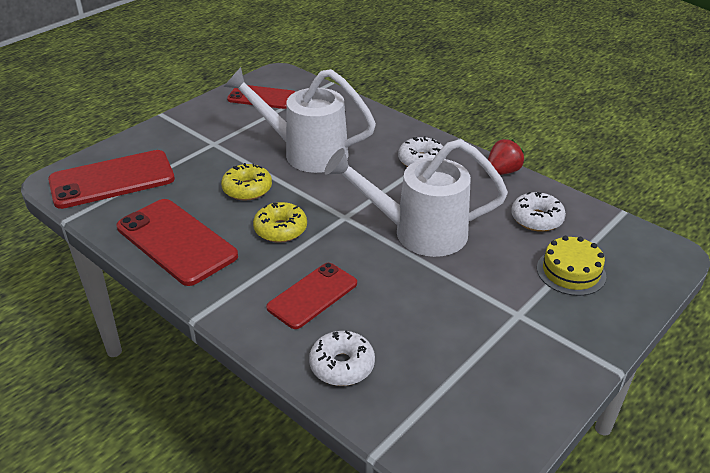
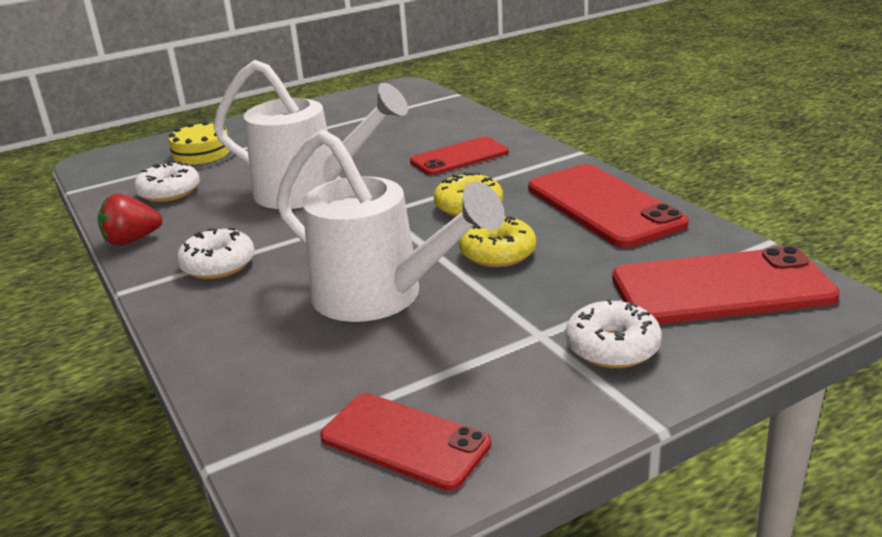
camera: 160 degrees left, 10 degrees down
(342, 365) = (456, 123): white donut -> white donut (612, 347)

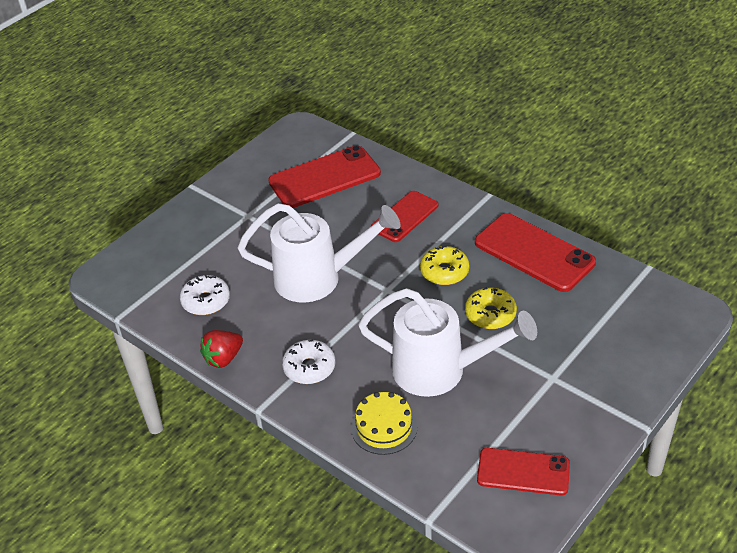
camera: 20 degrees left, 15 degrees up
(202, 155) = (194, 251): yellow cake -> yellow cake (384, 427)
(612, 347) = (597, 378): white donut -> none
(721, 288) = (636, 315): red phone -> red phone (324, 178)

